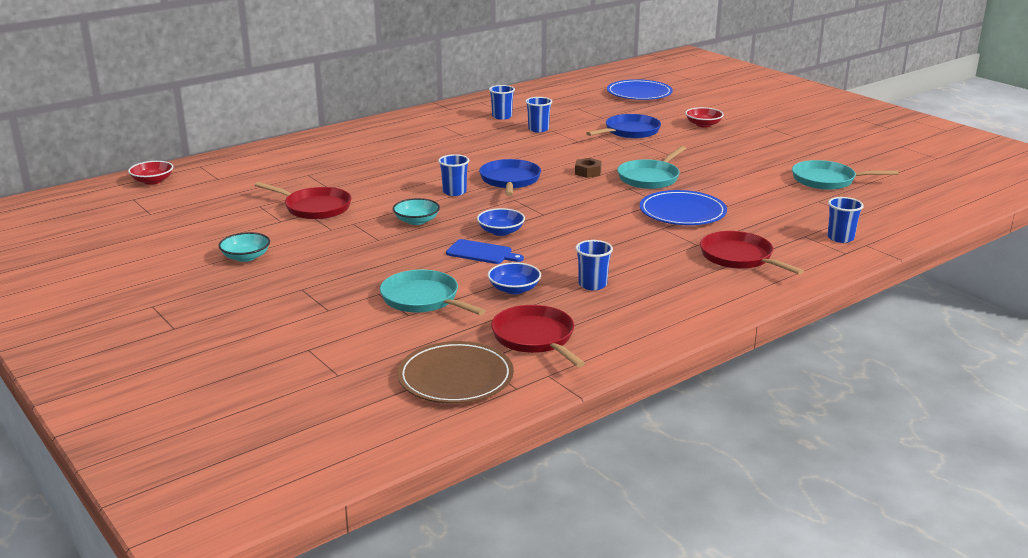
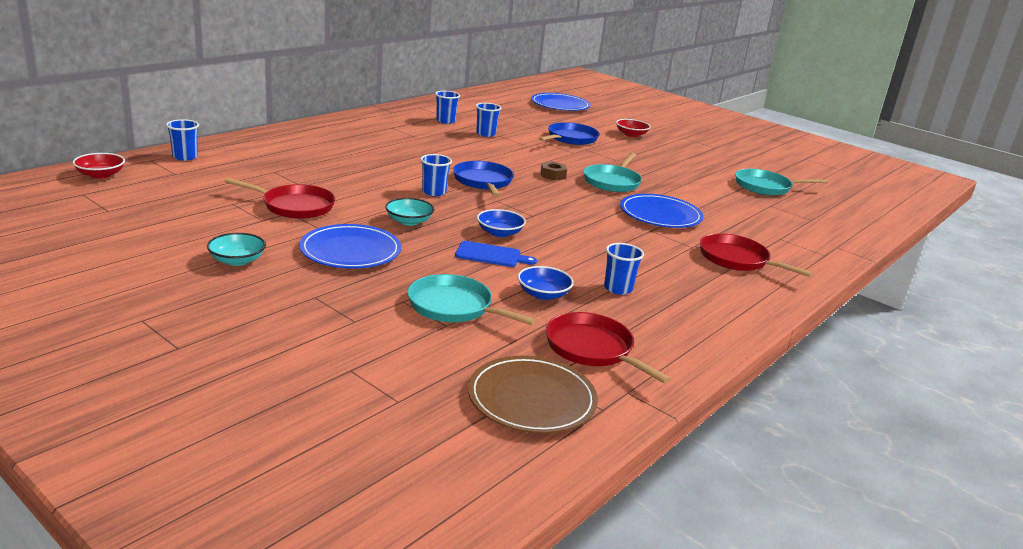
camera: 15 degrees left, 0 degrees up
(349, 249) = (350, 251): none -> blue plate
(840, 238) = (811, 240): blue cup -> blue cup (185, 157)

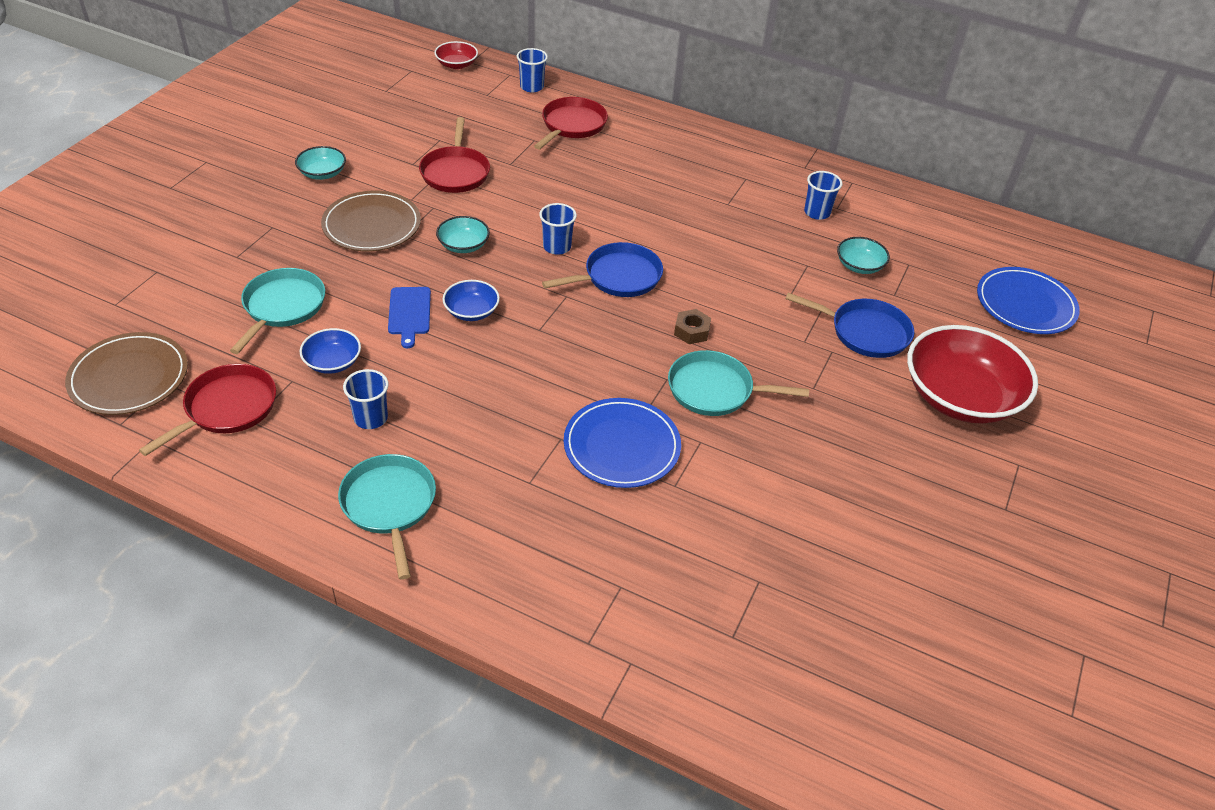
camera: 75 degrees right, 20 degrees up
(350, 251) = (372, 225): blue plate -> brown plate
(486, 134) = (800, 253): blue cup -> none
(507, 125) = (859, 266): none -> turquoise bowl
(631, 134) = (960, 397): red bowl -> red bowl, size x2.16
(736, 259) = (511, 530): red pan -> red pan (572, 125)
(765, 187) = (847, 578): turquoise pan -> turquoise pan (389, 505)

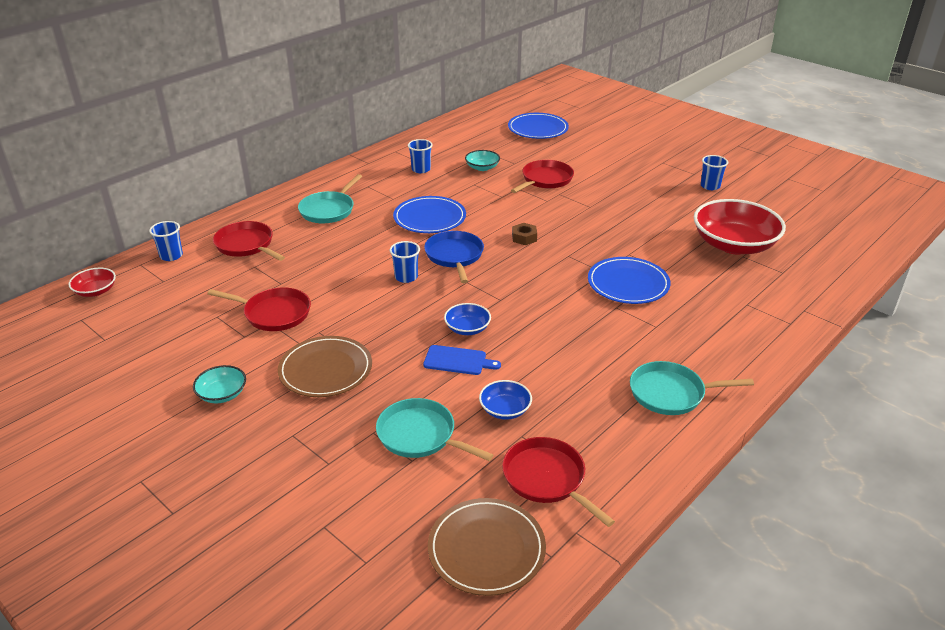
camera: 70 degrees left, 10 degrees down
(371, 418) = (577, 394): blue cup -> blue cup (710, 186)
(463, 245) = (381, 322): turquoise bowl -> none
(697, 241) = (429, 218): none -> blue plate
(714, 390) = (583, 240): turquoise pan -> turquoise pan (328, 210)
(865, 332) = (545, 179): blue pan -> red pan
(960, 397) = (608, 165): red bowl -> red bowl (734, 245)

